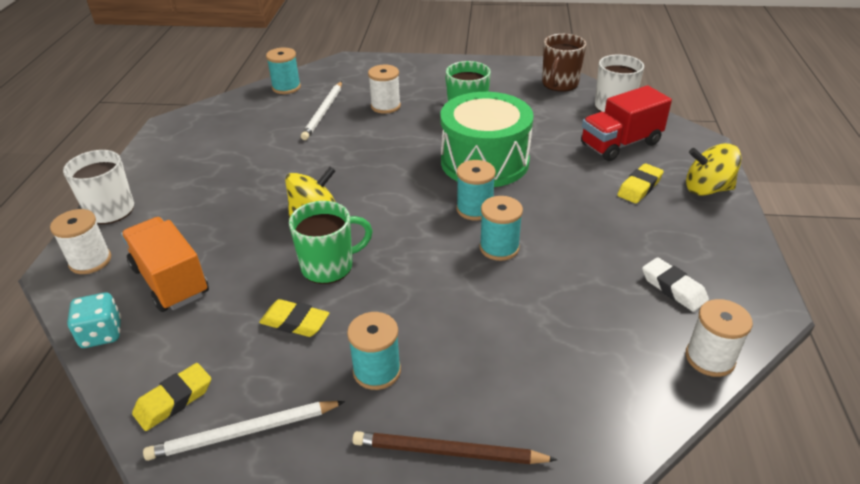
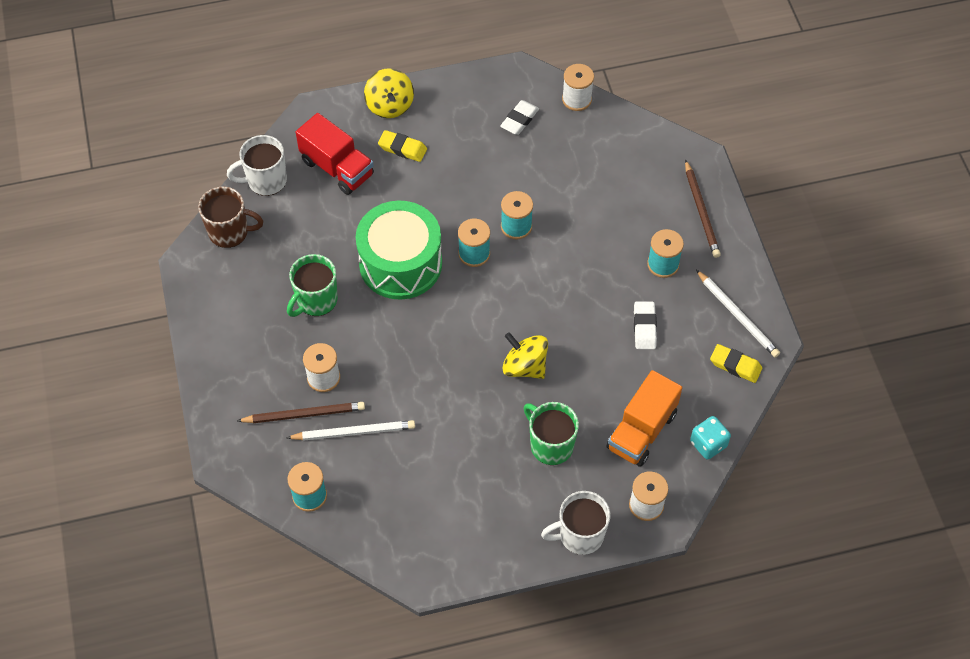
camera: 110 degrees left, 20 degrees up
(295, 322) = (644, 327): yellow eraser -> white eraser
(329, 266) = (581, 330): green mug -> green mug (550, 445)
(358, 94) = (304, 414): none -> brown pencil

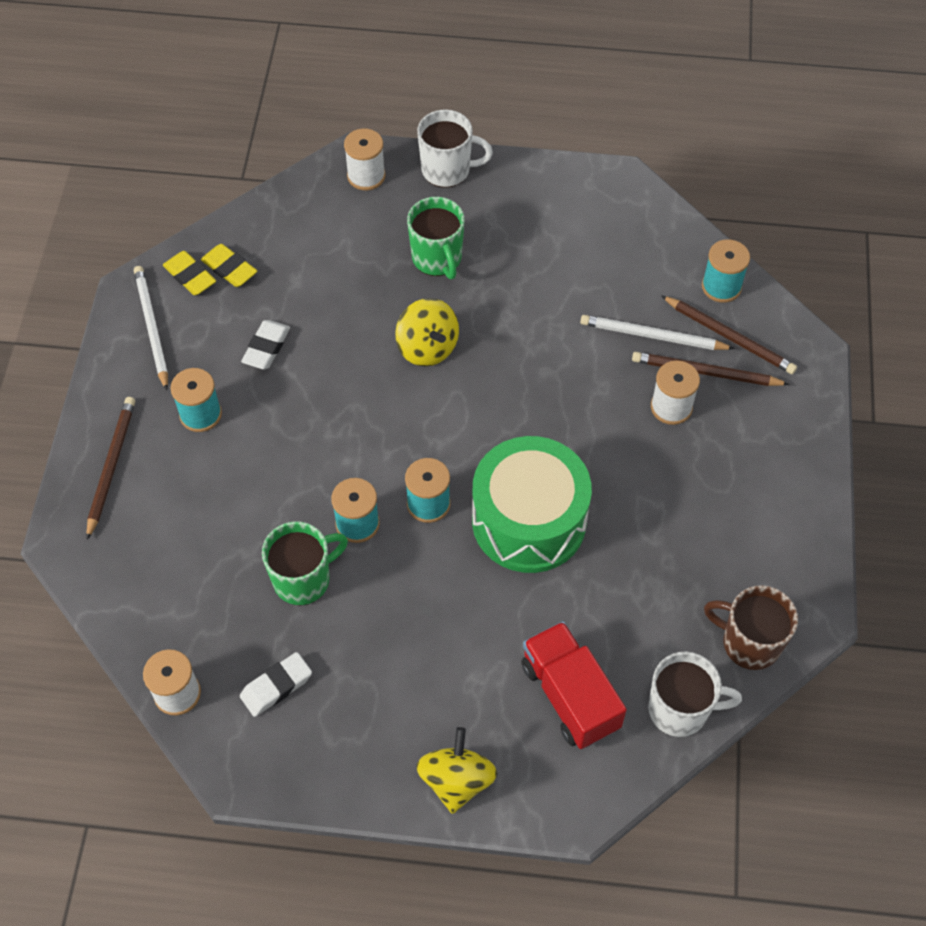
camera: 160 degrees left, 0 degrees up
(292, 451) = (729, 337): none -> brown pencil
(316, 300) = (654, 506): green mug -> green mug (303, 579)
(402, 148) = (464, 696): yellow eraser -> yellow eraser (229, 269)
(641, 431) = (332, 243): orange truck -> none
(708, 444) = (269, 210): turquoise dice -> none

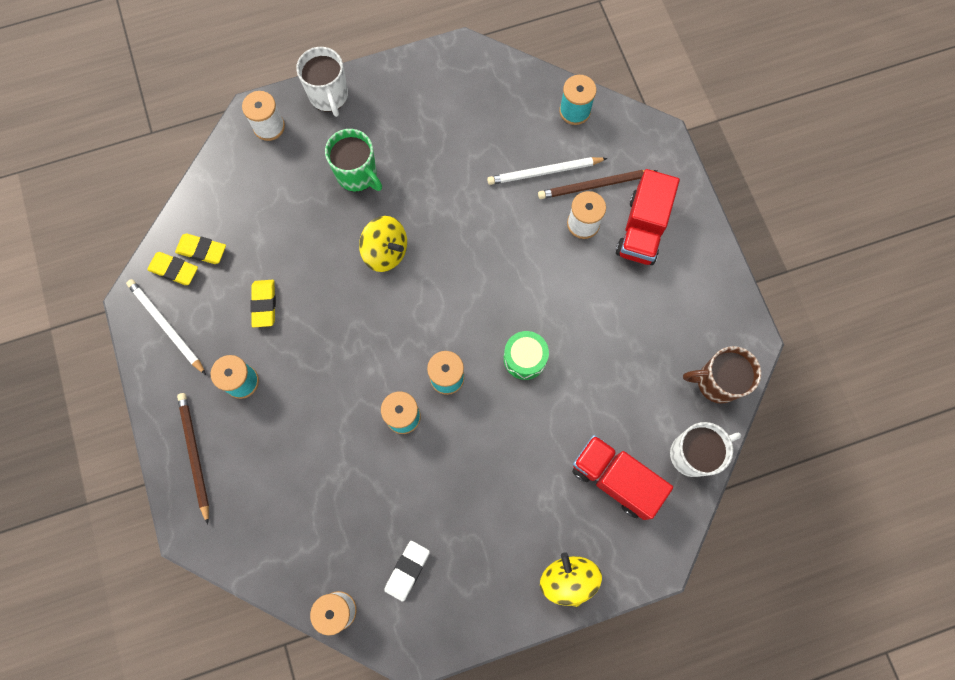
camera: 25 degrees left, 15 degrees up
(266, 348) = (264, 304): white eraser -> yellow eraser
(303, 579) = (385, 478): green mug -> none
(447, 170) = (329, 96): white mug -> white mug turned 90 degrees clockwise
(529, 521) = (525, 358): green drum -> green drum, size x0.48
(729, 337) = (598, 149): brown pencil -> none
(740, 440) = (642, 229): none -> red truck

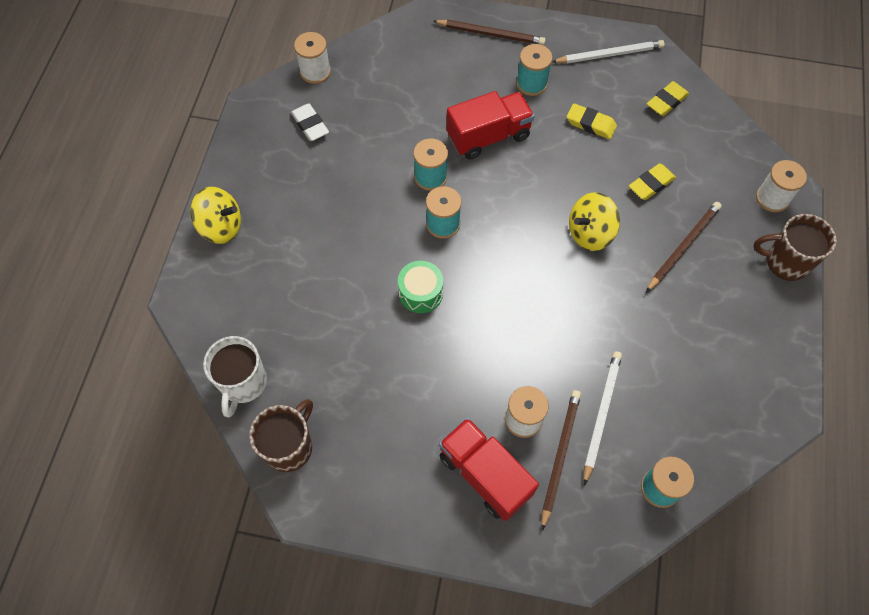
camera: 120 degrees right, 10 degrees down
(174, 270) = (658, 77): yellow eraser -> yellow eraser (651, 184)
(329, 96) = (785, 261): white mug -> brown mug
(357, 175) = (683, 246): green mug -> brown pencil
(615, 479) = (269, 306): red truck -> red truck (488, 136)

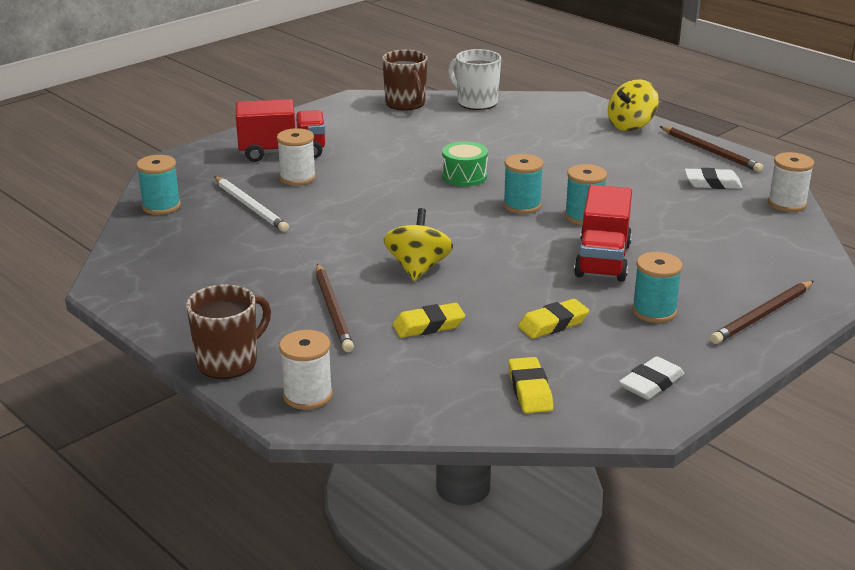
camera: 125 degrees right, 35 degrees down
(560, 456) = (249, 180): brown pencil -> brown pencil (710, 151)
(609, 54) = (651, 383): white pencil -> white eraser
(651, 184) = (428, 326): yellow eraser -> yellow eraser turned 75 degrees clockwise

